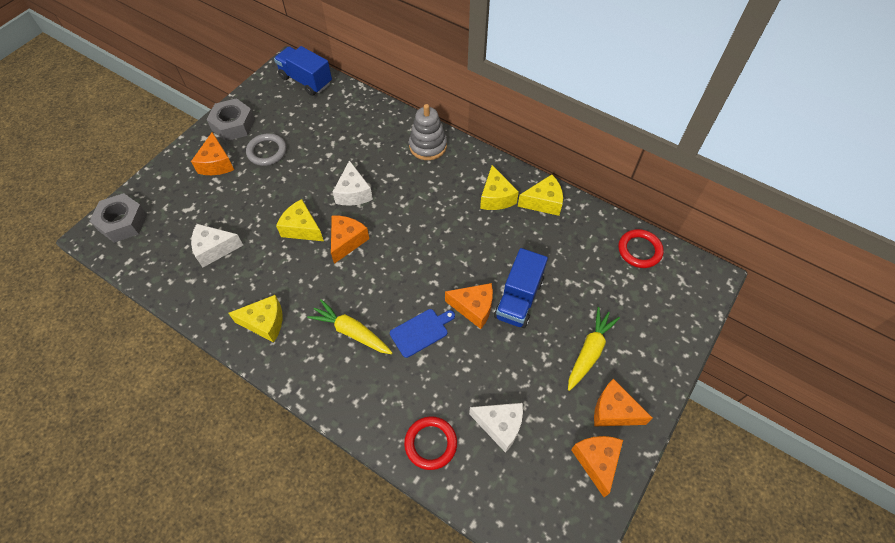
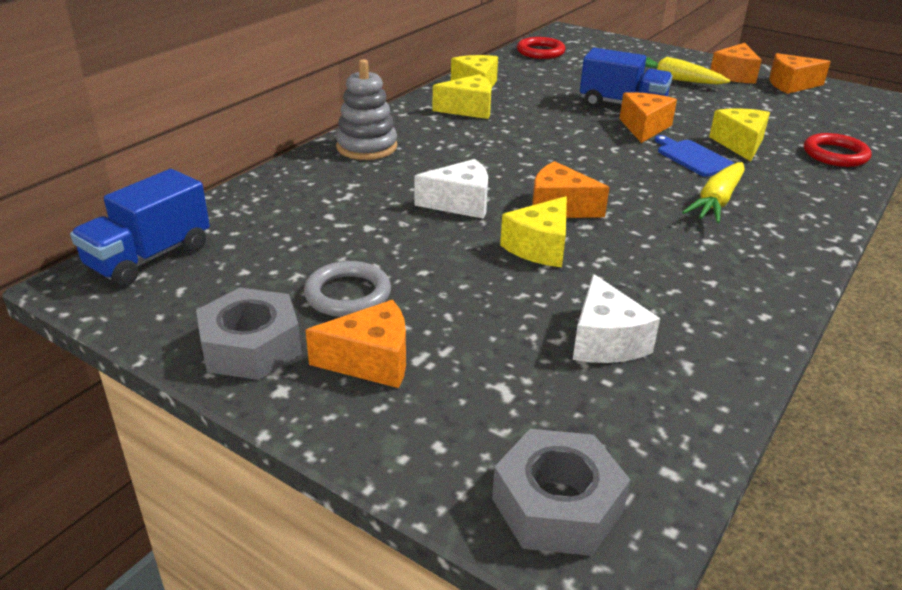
camera: 90 degrees left, 25 degrees down
(265, 323) = (738, 273): yellow cheese -> yellow cheese (740, 144)
(500, 426) = (786, 121): white cheese -> none

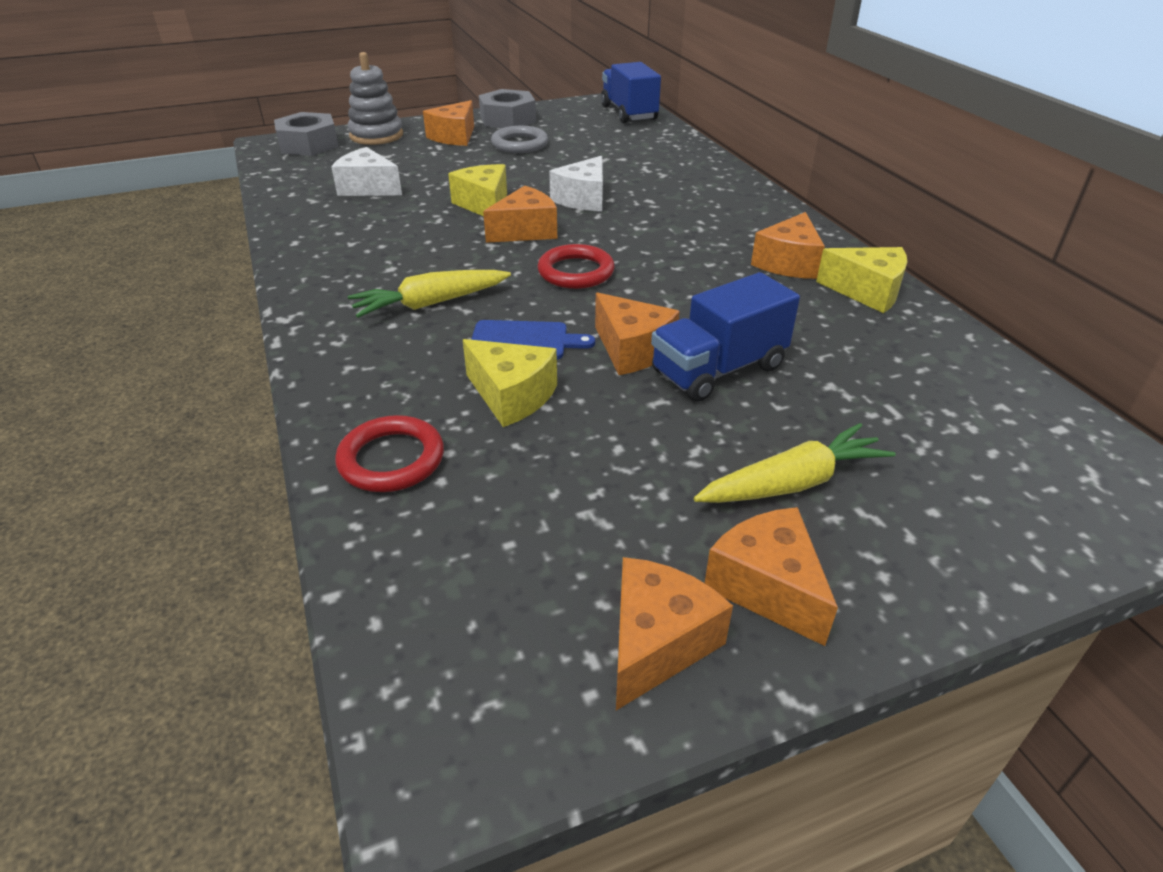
camera: 125 degrees right, 5 degrees up
(367, 147) = (731, 194): grey stacking toy -> grey stacking toy (376, 135)
(469, 109) = (788, 263): yellow cheese -> orange cheese
(540, 52) = (1018, 403): red ring -> red ring (576, 272)
(716, 202) = (430, 303): yellow carrot -> yellow carrot turned 90 degrees counterclockwise

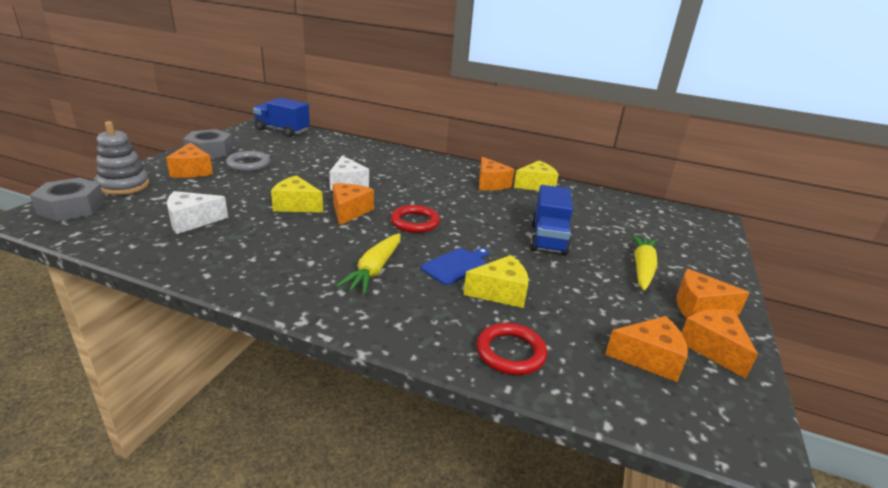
camera: 50 degrees left, 10 degrees down
(632, 350) = (505, 247): orange cheese -> orange cheese (649, 358)

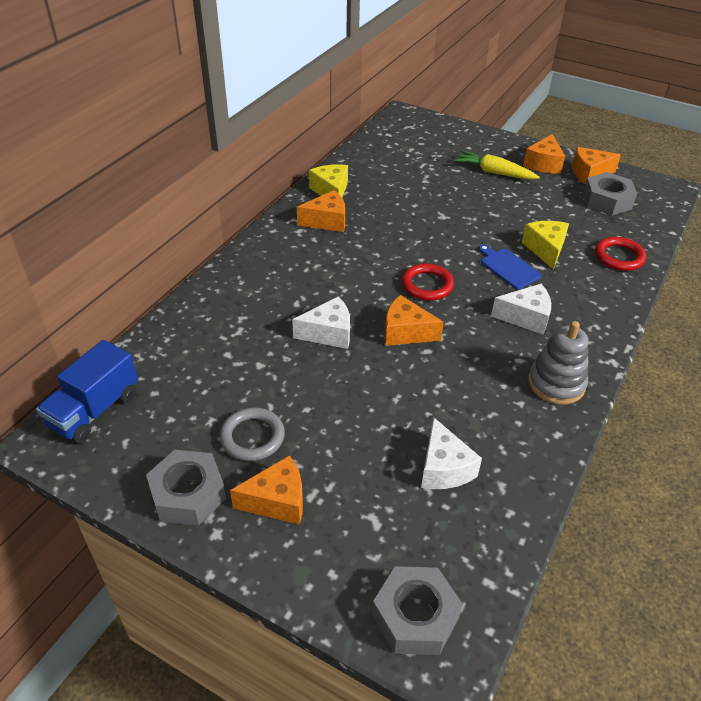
camera: 80 degrees left, 15 degrees up
(124, 185) = (334, 574): grey stacking toy -> grey stacking toy (556, 383)
(296, 205) = (392, 377): yellow cheese -> none
(374, 270) = (526, 317): yellow carrot -> white cheese
(548, 239) = (452, 208): blue truck -> none
(649, 358) = (607, 201): orange cheese -> grey nut

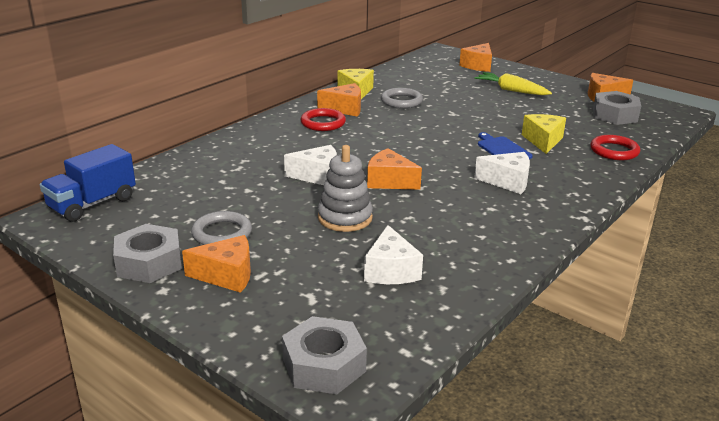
camera: 10 degrees right, 15 degrees down
(384, 202) = (401, 101): none -> grey ring
(427, 285) = (421, 154): red ring -> red ring (323, 123)
(543, 164) = (560, 88): orange cheese -> orange cheese (478, 66)
(556, 383) = (522, 226): grey stacking toy -> grey stacking toy (345, 218)

